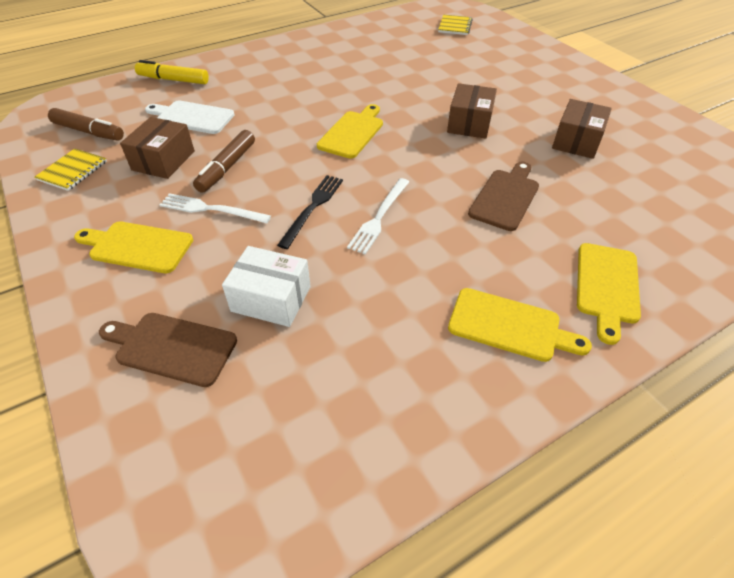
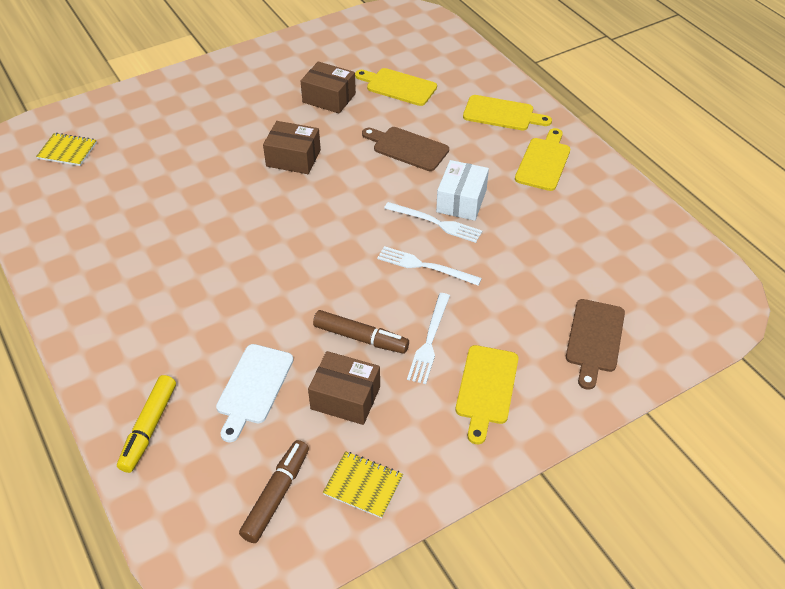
camera: 90 degrees left, 0 degrees up
(271, 298) = (537, 285): white box -> white box (461, 201)
(312, 208) = (425, 266): black fork -> white fork
(352, 133) = (302, 241): yellow cutting board -> yellow cutting board (398, 86)

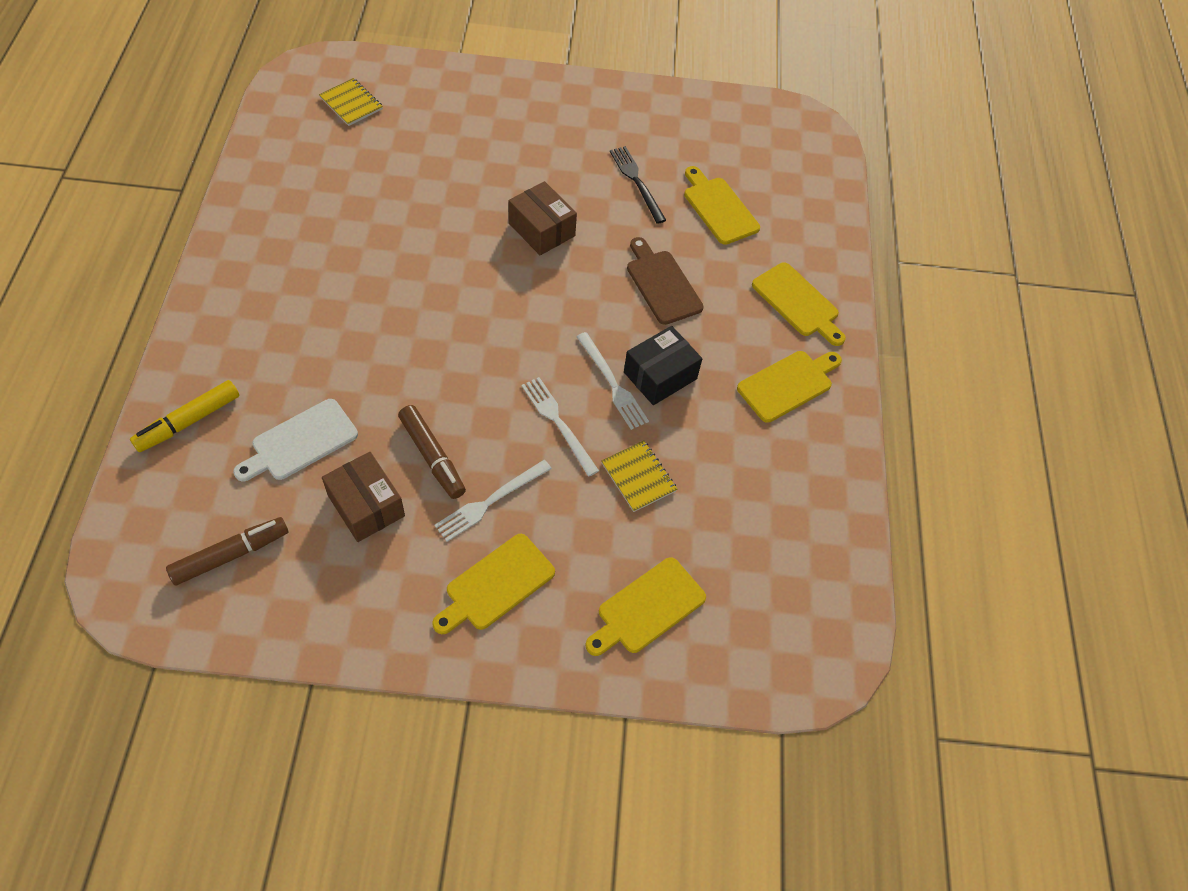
camera: 30 degrees right, 10 degrees up
(329, 98) = (636, 182): brown box -> black fork
(363, 485) = (306, 598): yellow notebook -> yellow notebook (638, 477)
(461, 201) = (660, 375): white box -> black box
(594, 339) = (647, 608): brown cutting board -> yellow cutting board

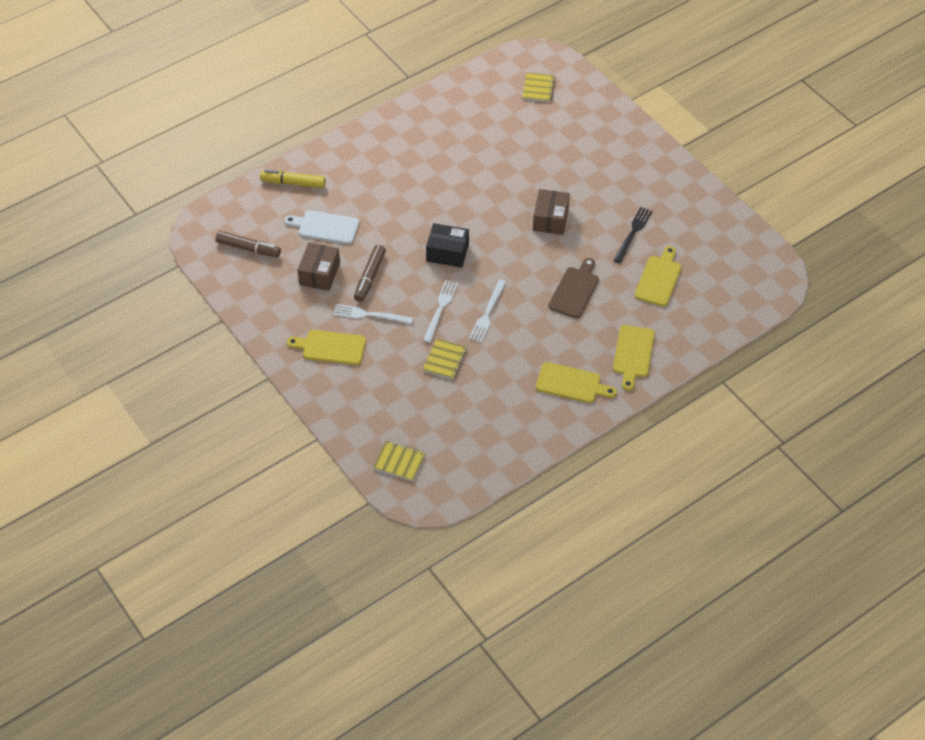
camera: 55 degrees right, 5 degrees down
(647, 608) = (378, 410): yellow cutting board -> none
(660, 375) = (515, 328): black box -> black box (447, 252)
(749, 646) = (399, 462): none -> yellow notebook

